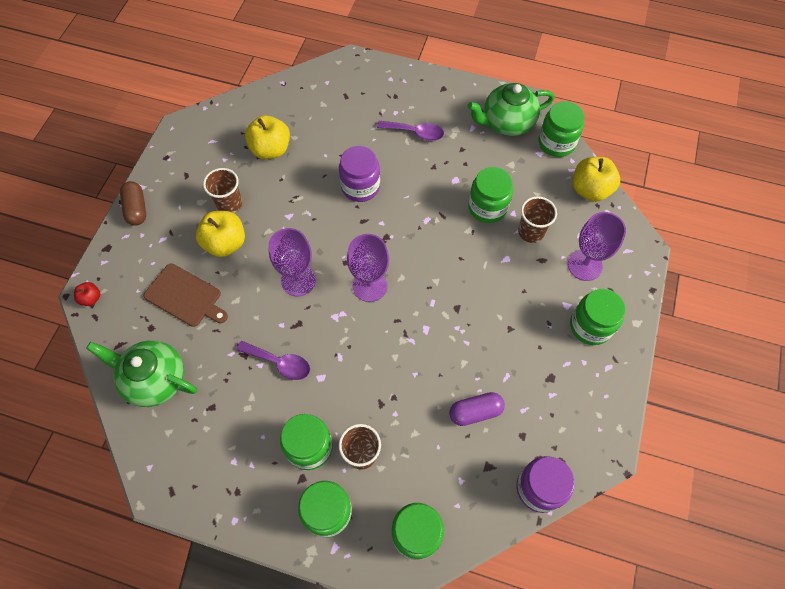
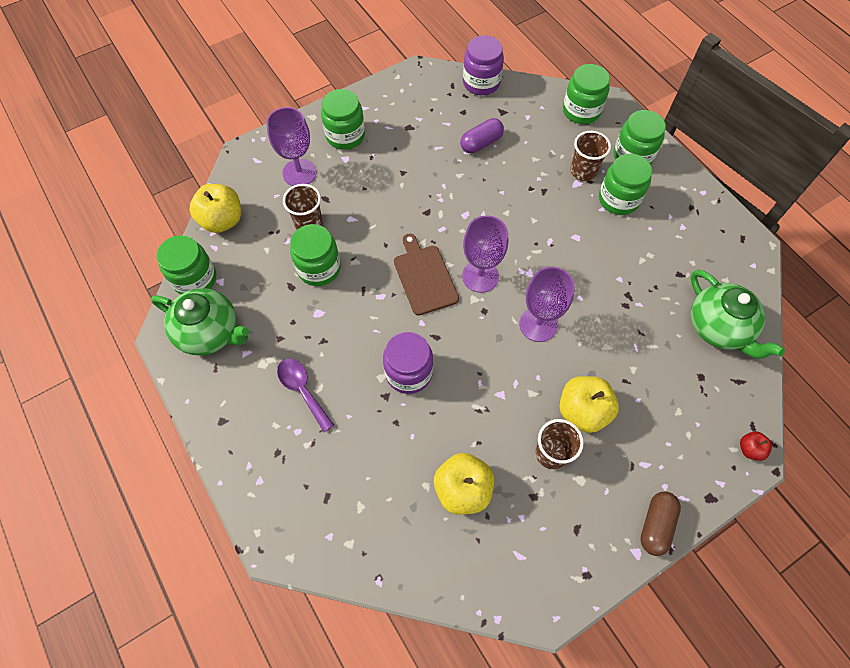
camera: 140 degrees left, 0 degrees up
(185, 296) = (653, 384): brown cutting board -> brown cutting board (424, 277)
(279, 363) = (602, 269): purple spoon -> none
(475, 412) = (481, 143): purple capsule -> purple capsule turned 60 degrees counterclockwise

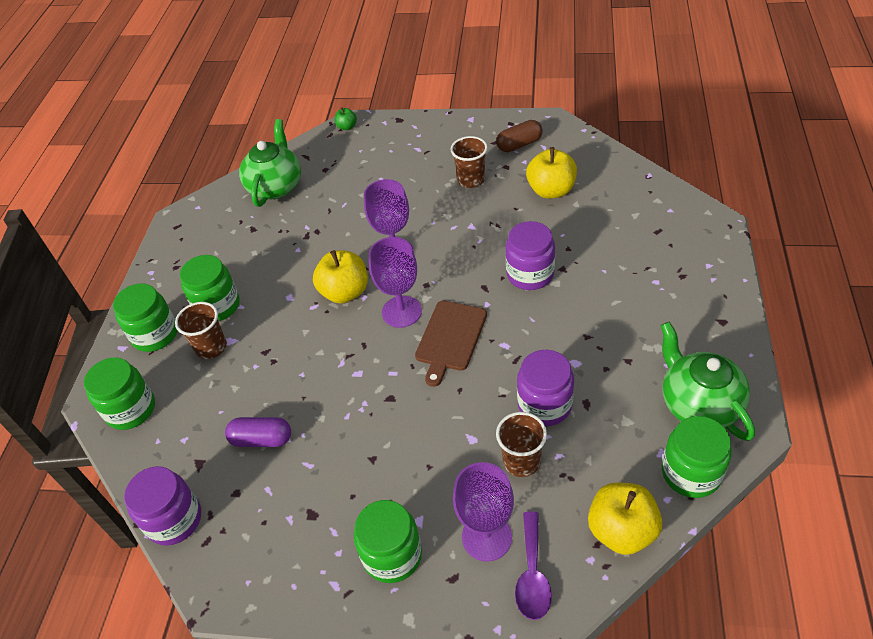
camera: 135 degrees left, 15 degrees down
(302, 390) = (632, 307): purple spoon -> purple spoon (532, 575)
(319, 268) = (544, 405): green jar -> purple jar
(582, 411) = (424, 190): yellow apple -> yellow apple (345, 292)
(656, 525) = (445, 123): brown capsule -> brown capsule (519, 144)
(749, 449) = (347, 127): red apple -> green apple

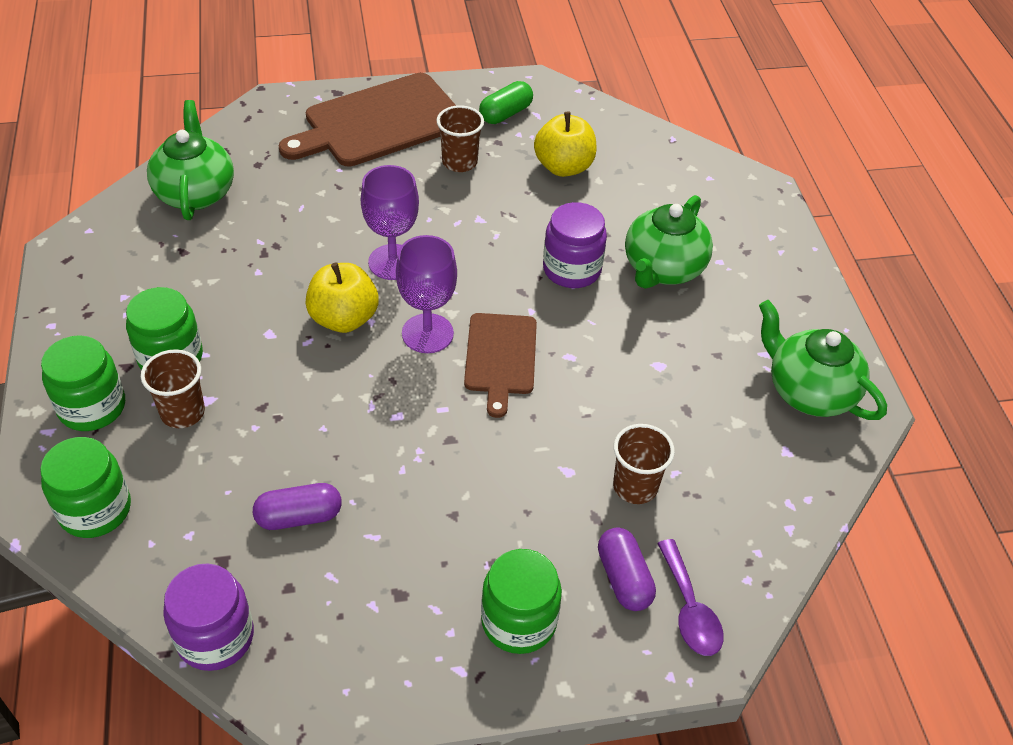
camera: 25 degrees left, 0 degrees up
(347, 127) = (268, 106): green apple -> none
(422, 144) = (380, 122): none -> brown cutting board
(487, 537) = (624, 578): purple goblet -> purple capsule
(519, 144) = (505, 114): brown capsule -> green capsule
(544, 405) = (640, 418): purple jar -> none
(605, 282) = (663, 269): none -> green teapot
(621, 530) = (771, 542): yellow apple -> none
(691, 473) = (824, 467): green jar -> none

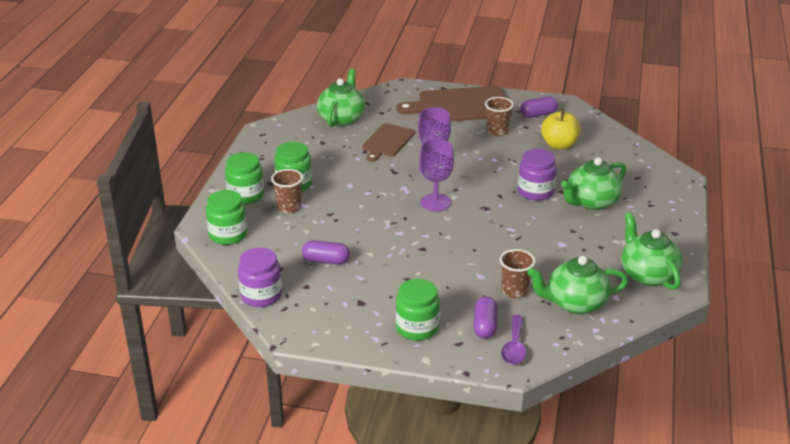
camera: 25 degrees right, 15 degrees down
(344, 318) = (393, 187): yellow apple -> none
(501, 357) = (470, 221): brown cutting board -> brown cutting board (387, 141)
(505, 114) = (538, 114): green capsule -> purple capsule
(735, 484) = (575, 303): none -> green teapot

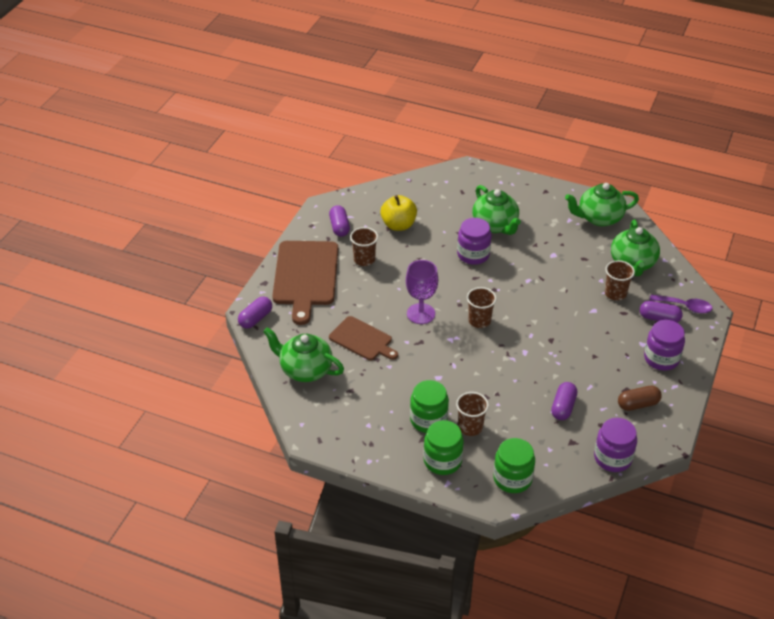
camera: 80 degrees left, 10 degrees up
(340, 311) = (638, 404): none -> brown capsule
(396, 90) = (255, 319): none -> purple capsule
(417, 328) = (661, 358): green jar -> purple jar
(435, 202) = (479, 321): purple goblet -> brown cup

